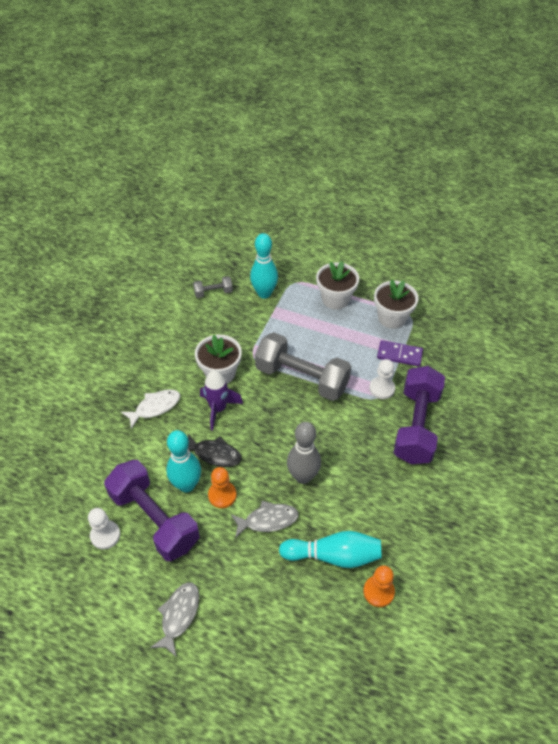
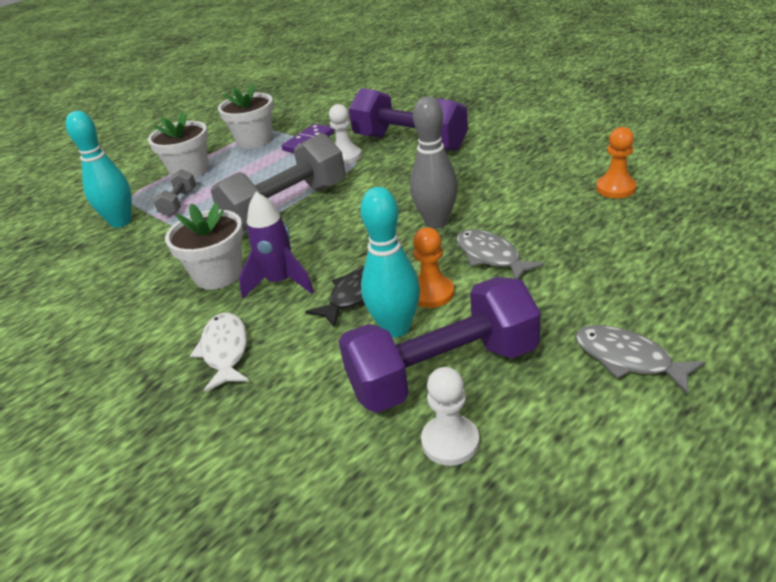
camera: 65 degrees left, 15 degrees down
(213, 292) = (66, 267): grey dumbbell -> grey dumbbell (179, 203)
(268, 520) = (490, 256): grey fish -> grey fish turned 45 degrees counterclockwise
(334, 555) = (560, 212): turquoise bowling pin -> none

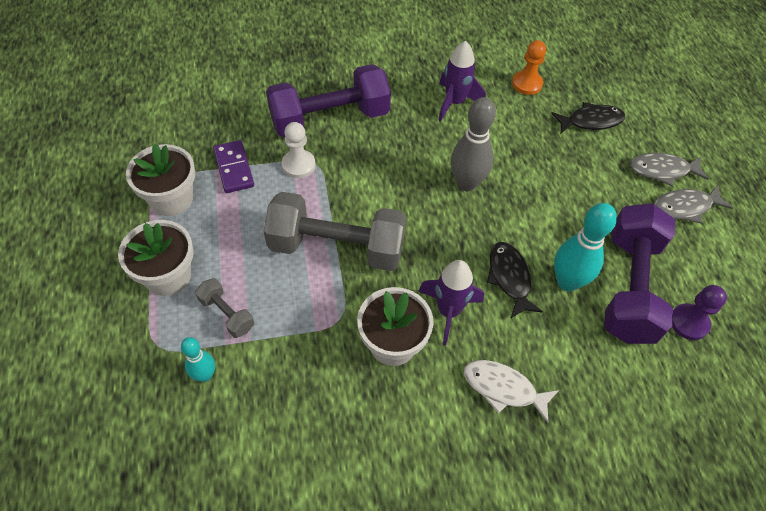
camera: 60 degrees left, 20 degrees up
(121, 222) = (205, 375): turquoise bowling pin -> turquoise bowling pin, size x0.58
(286, 207) = (336, 247): grey dumbbell -> grey dumbbell turned 75 degrees counterclockwise
(432, 293) = (548, 241): orange pawn -> none
(450, 442) = (689, 322): white pawn -> purple pawn
(490, 256) = (537, 188): grey fish -> grey fish (662, 170)
(521, 172) = (455, 103): none -> purple rocket
(638, 241) = (591, 121): none -> black fish

